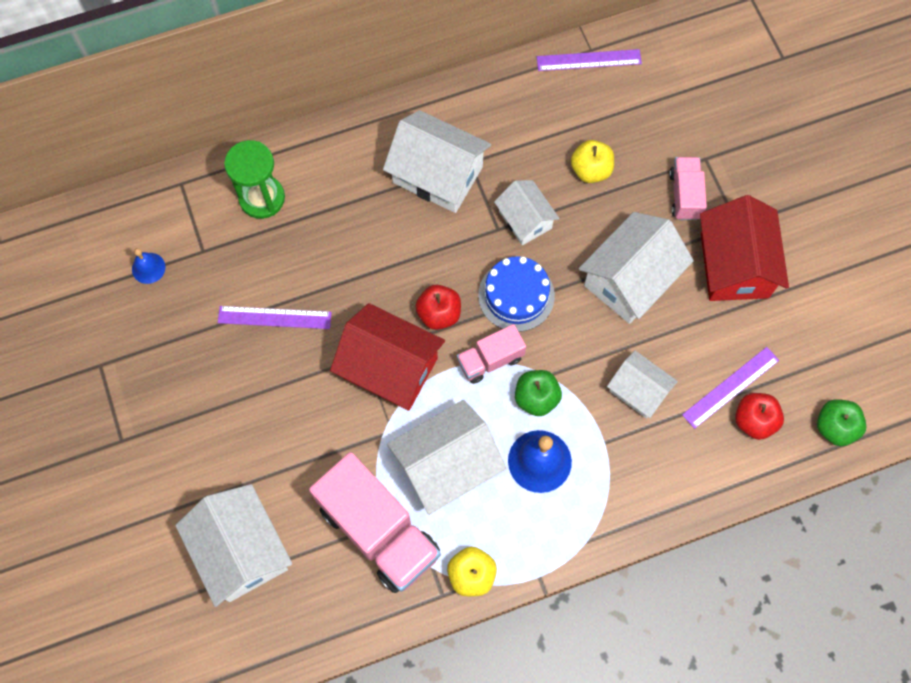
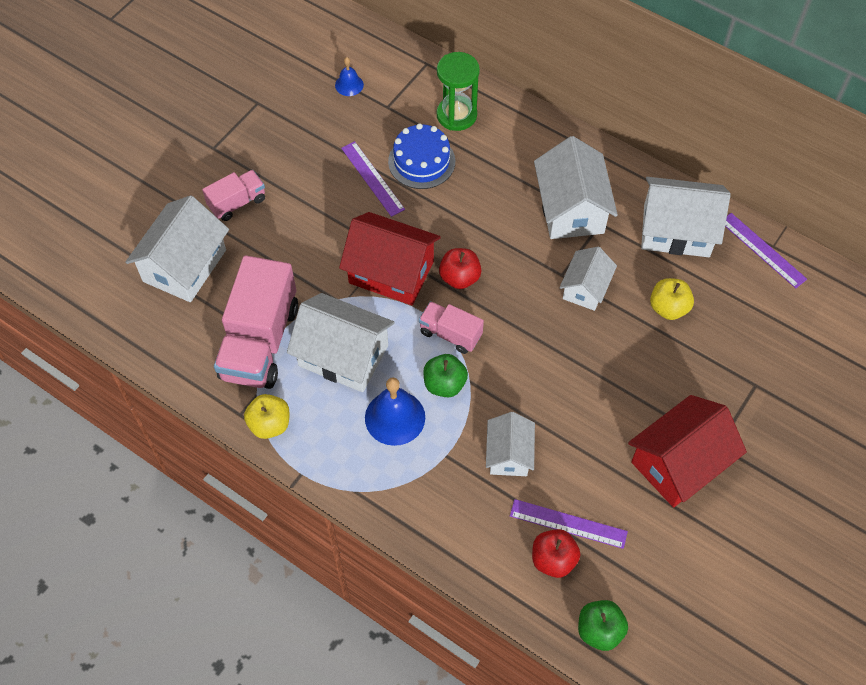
camera: 55 degrees right, 10 degrees down
(390, 368) = (391, 272): red house -> red house turned 60 degrees counterclockwise
(516, 295) = (517, 320): blue cake -> blue cake (421, 161)
(630, 279) = (599, 392): white house -> white house (676, 230)
(684, 195) = (708, 388): pink truck -> pink truck (237, 203)

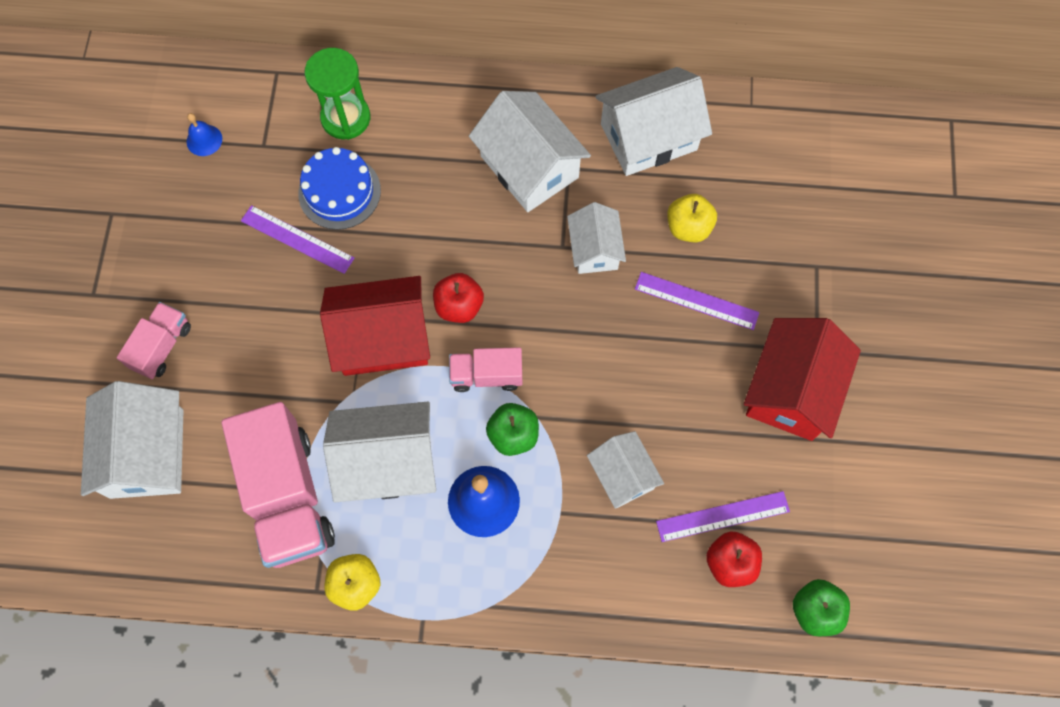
camera: 30 degrees left, 10 degrees up
(762, 250) = (743, 115): purple ruler -> purple ruler (696, 301)

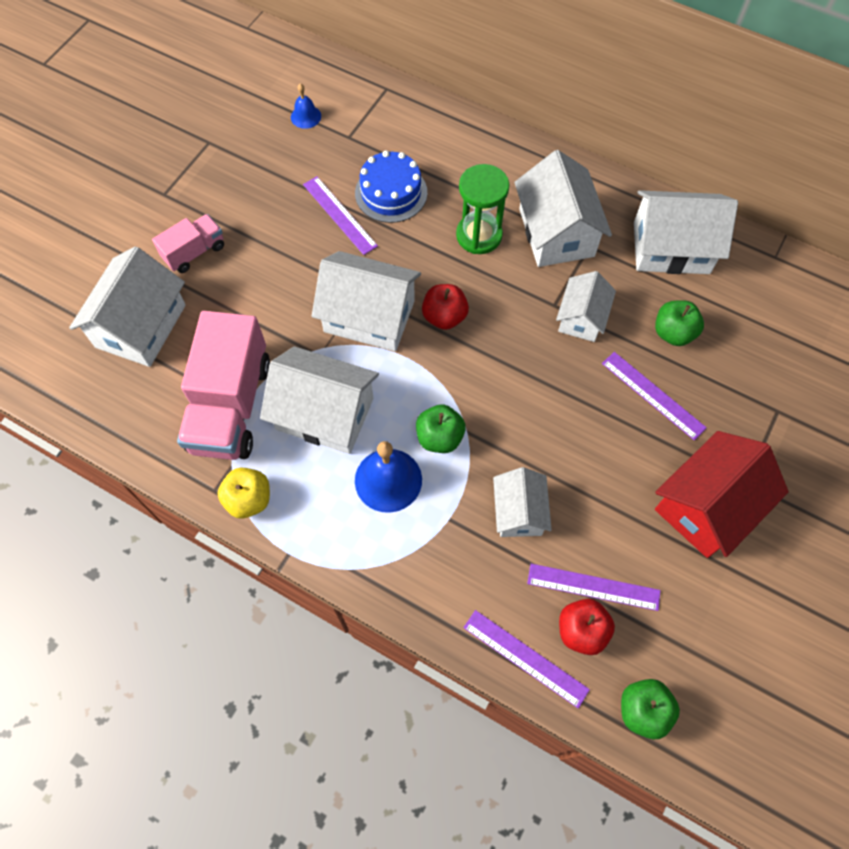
camera: 25 degrees right, 5 degrees down
(345, 118) = (423, 141): green hourglass -> green hourglass (479, 235)
(382, 338) = (369, 316): red house -> white house
(486, 375) = (440, 380): pink truck -> none
(688, 227) = (673, 333): yellow apple -> green apple
(691, 613) = (525, 658): none -> purple ruler

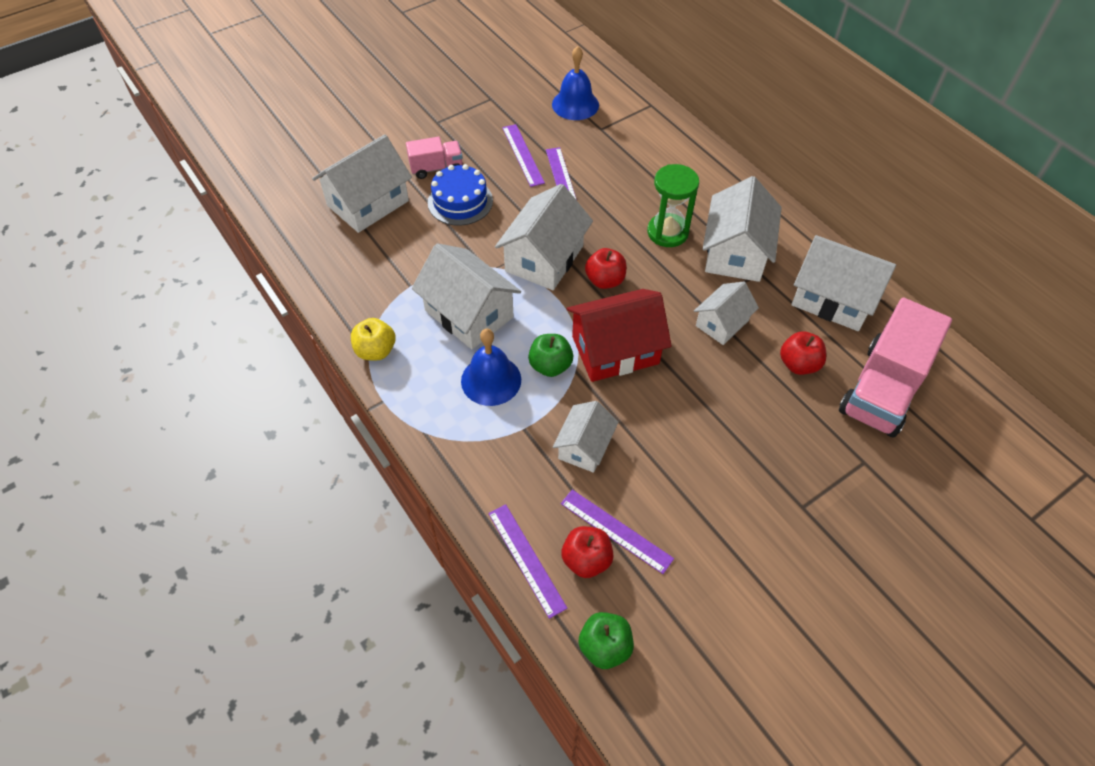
camera: 25 degrees right, 10 degrees down
(231, 406) = (401, 281): pink truck -> pink truck (882, 389)
(306, 116) = (575, 104): blue bell -> blue bell, size x1.80
(369, 316) = (544, 258): white house -> white house turned 75 degrees clockwise
(391, 193) = (612, 178): blue cake -> blue cake (460, 201)
(653, 395) = (752, 405): purple ruler -> purple ruler (522, 155)
(673, 333) = (798, 364): green apple -> red apple
(707, 506) = (754, 511): red house -> red house (615, 350)

